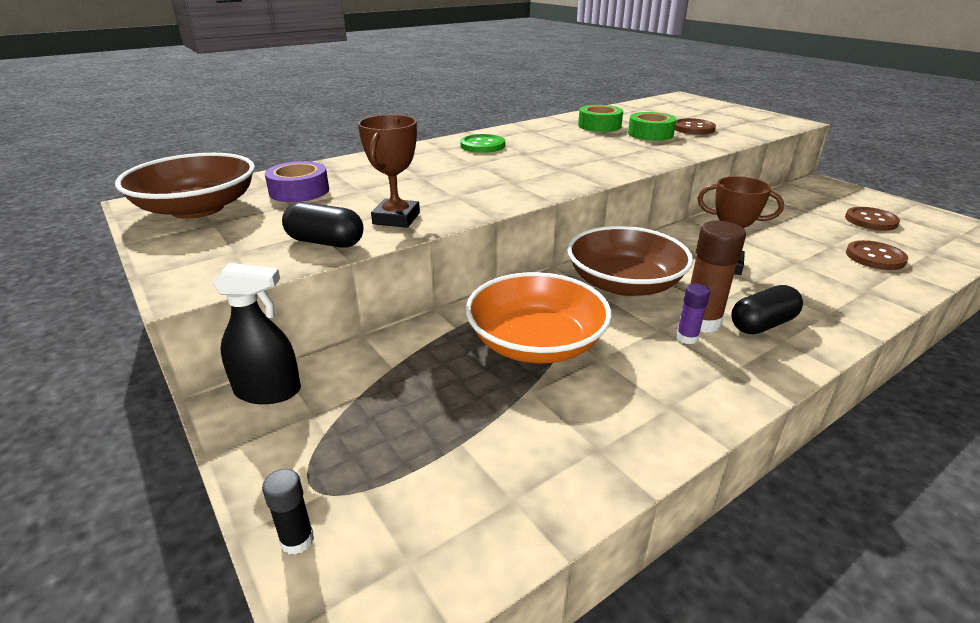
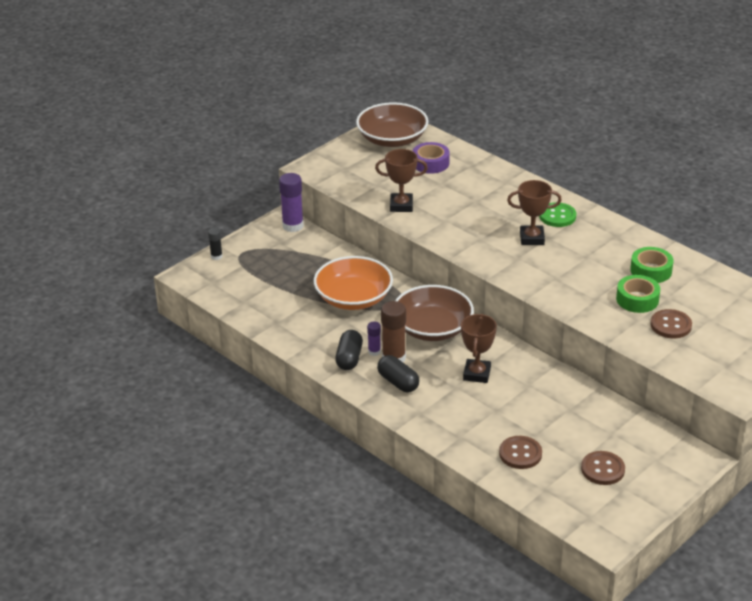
camera: 80 degrees right, 5 degrees up
(268, 391) = (293, 226): black spray bottle -> purple glue stick
(325, 242) = (363, 190): black capsule -> black capsule (349, 358)
(523, 159) = (532, 238): none -> brown trophy

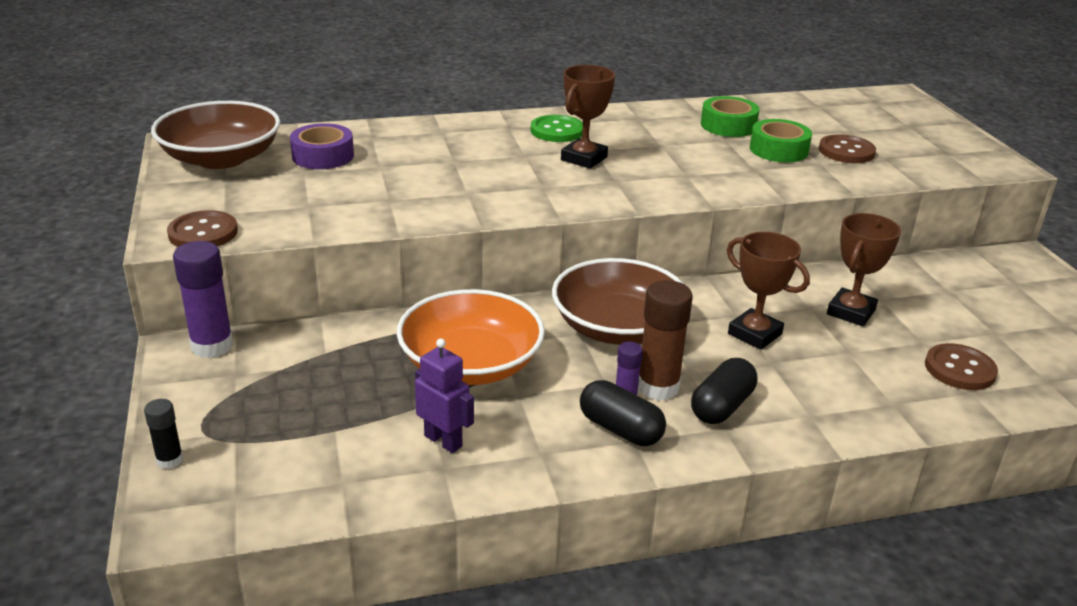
camera: 60 degrees left, 5 degrees down
(292, 314) = (443, 441): none -> purple robot
(398, 382) = (721, 406): black capsule -> black capsule turned 45 degrees counterclockwise
(401, 205) = (388, 207): brown trophy -> brown trophy (851, 312)
(602, 469) = (1021, 323): brown button -> brown button (203, 233)

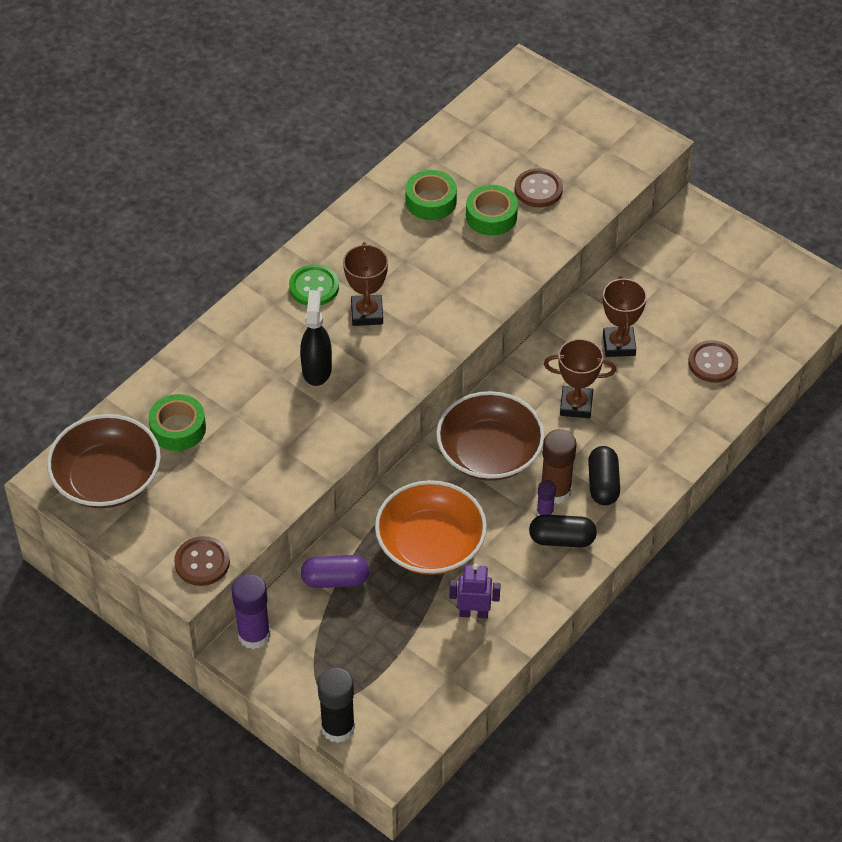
camera: 35 degrees left, 20 degrees up
(169, 460) = (338, 728): black glue stick -> black glue stick, size x1.86
(323, 156) = (178, 428): purple tape -> green tape
(343, 345) = (335, 580): none -> purple capsule
(491, 170) = (317, 369): none -> black spray bottle

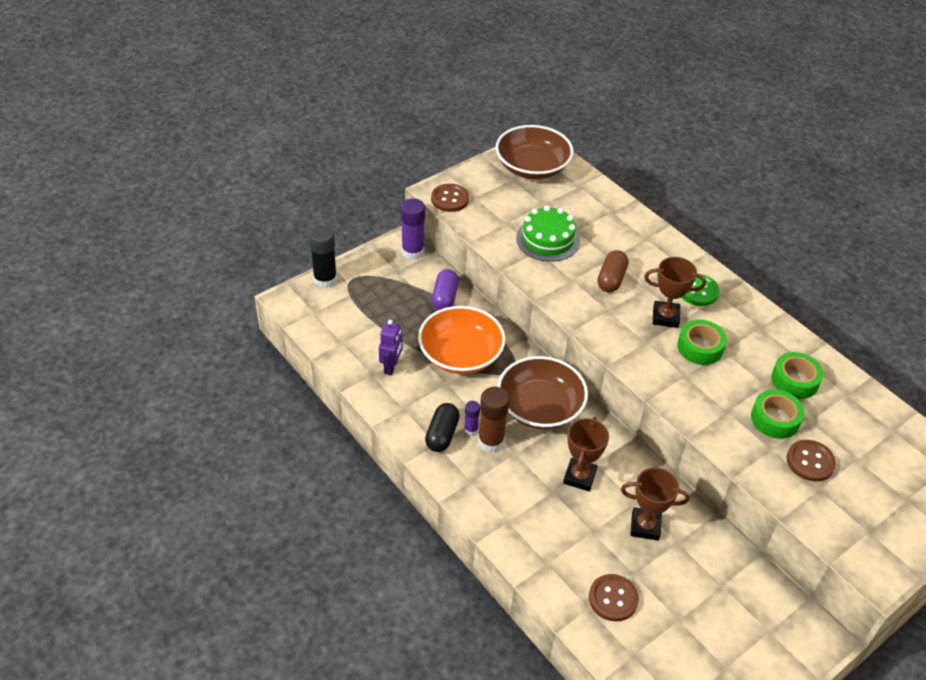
camera: 100 degrees right, 5 degrees down
(178, 428) = (568, 203): green tape -> green tape (700, 347)
(258, 441) = (548, 239): none -> green cake
(317, 369) = (611, 279): black spray bottle -> brown capsule
(603, 484) = (490, 475): black capsule -> none

